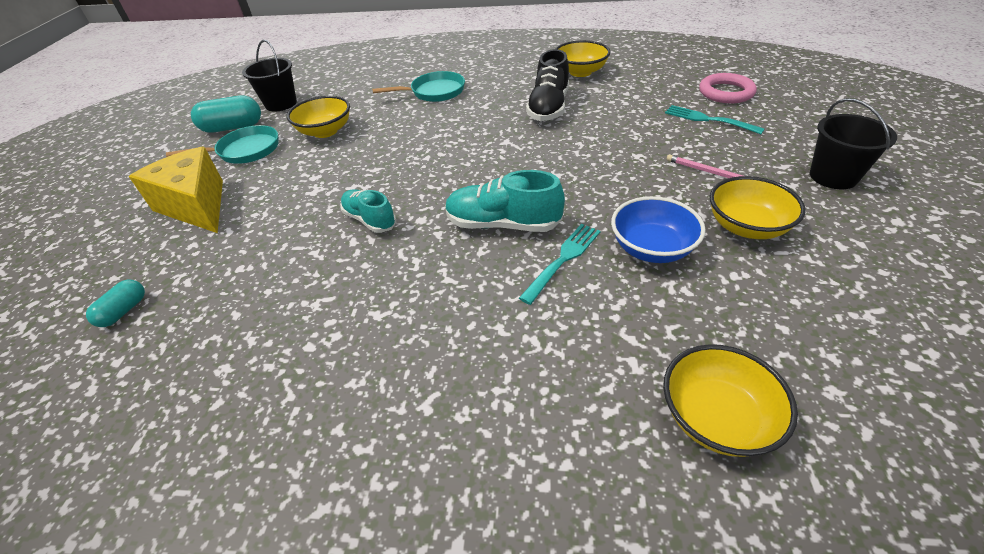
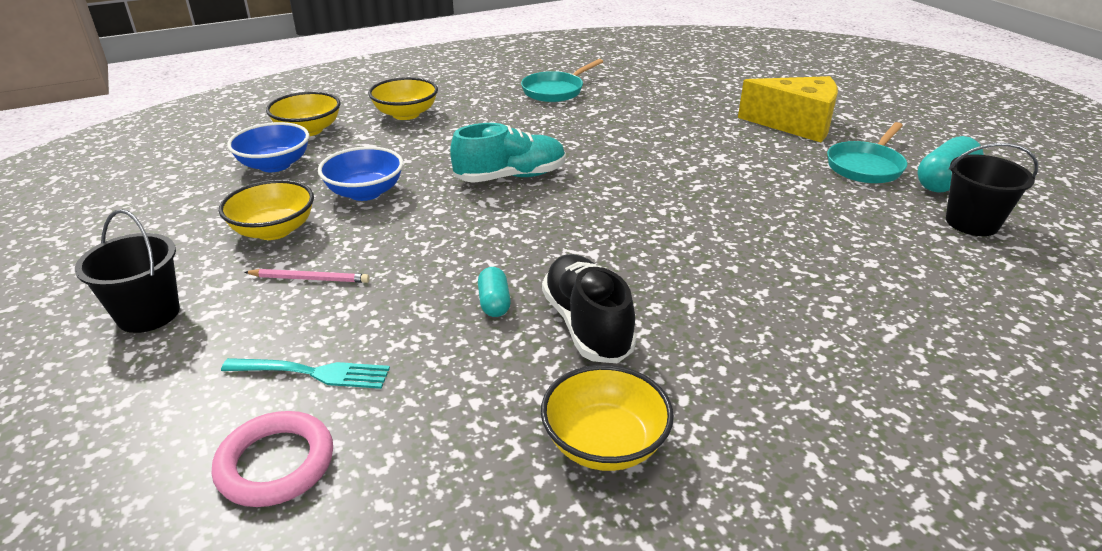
camera: 145 degrees right, 10 degrees down
(124, 311) = (707, 82): turquoise capsule -> turquoise capsule (494, 303)
(325, 131) = (830, 206): yellow bowl -> yellow bowl (406, 114)
(370, 220) = (632, 152): turquoise shoe -> none
(434, 92) = (803, 304): turquoise pan -> turquoise pan (555, 91)
(563, 260) = (439, 168): turquoise fork -> none
(761, 336) = (275, 165): none -> blue bowl

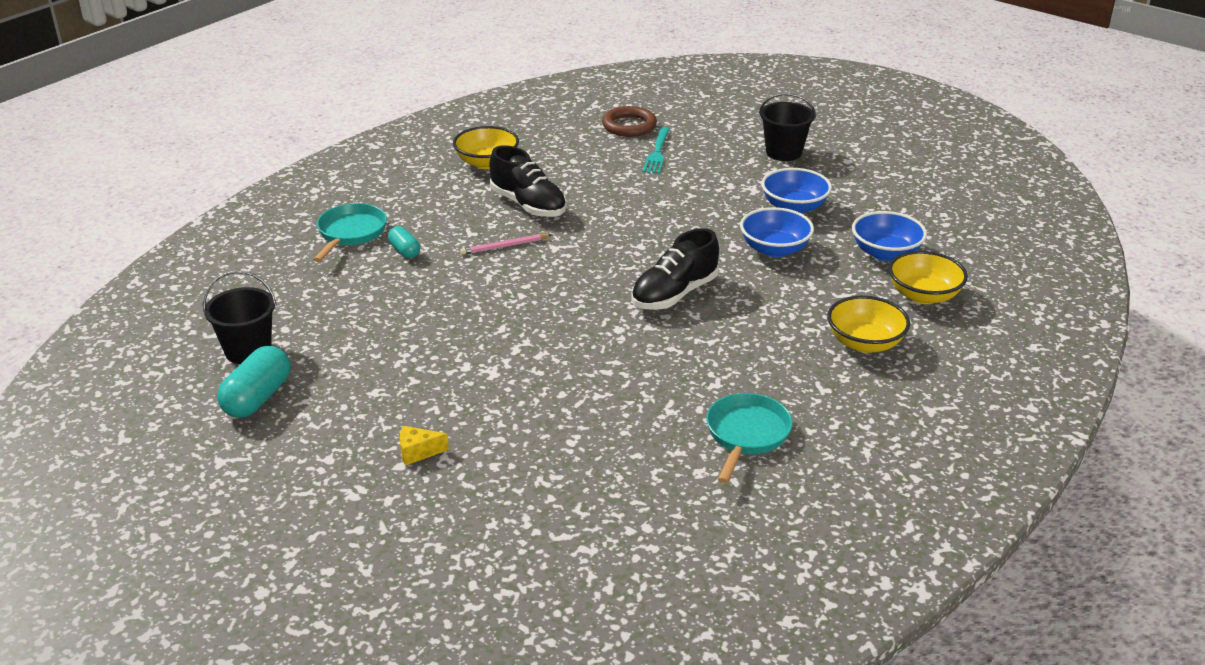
camera: 155 degrees right, 0 degrees up
(274, 230) = (794, 207): yellow bowl -> blue bowl
(276, 463) = (629, 126): pink ring -> brown ring
(310, 279) = (723, 188): pink pencil -> pink pencil (504, 246)
(311, 373) = (657, 152): turquoise fork -> turquoise fork turned 60 degrees counterclockwise
(494, 303) = (594, 203): turquoise capsule -> turquoise capsule (404, 251)
(510, 177) = (674, 294): turquoise shoe -> black shoe
(796, 124) = (418, 452): yellow cheese -> yellow cheese, size x0.41
(866, 166) = (337, 399): turquoise pan -> turquoise pan (350, 233)

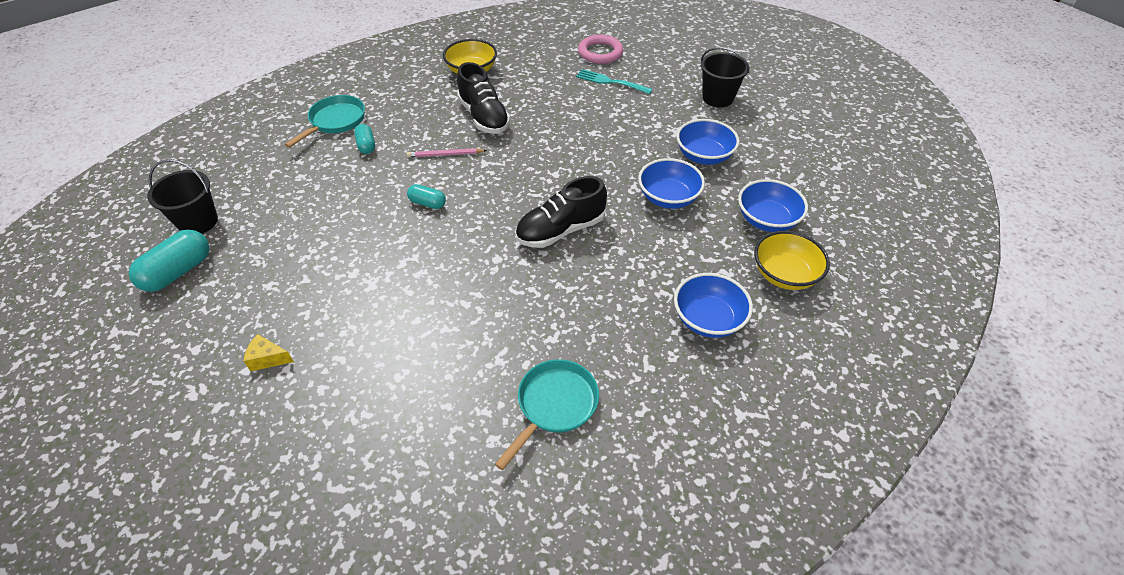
camera: 15 degrees right, 15 degrees up
(511, 293) = (427, 203): none -> turquoise capsule
(629, 126) = (600, 53): brown ring -> pink ring
(657, 152) = (611, 82): turquoise fork -> turquoise fork turned 90 degrees clockwise
(865, 343) = (708, 319): yellow bowl -> blue bowl

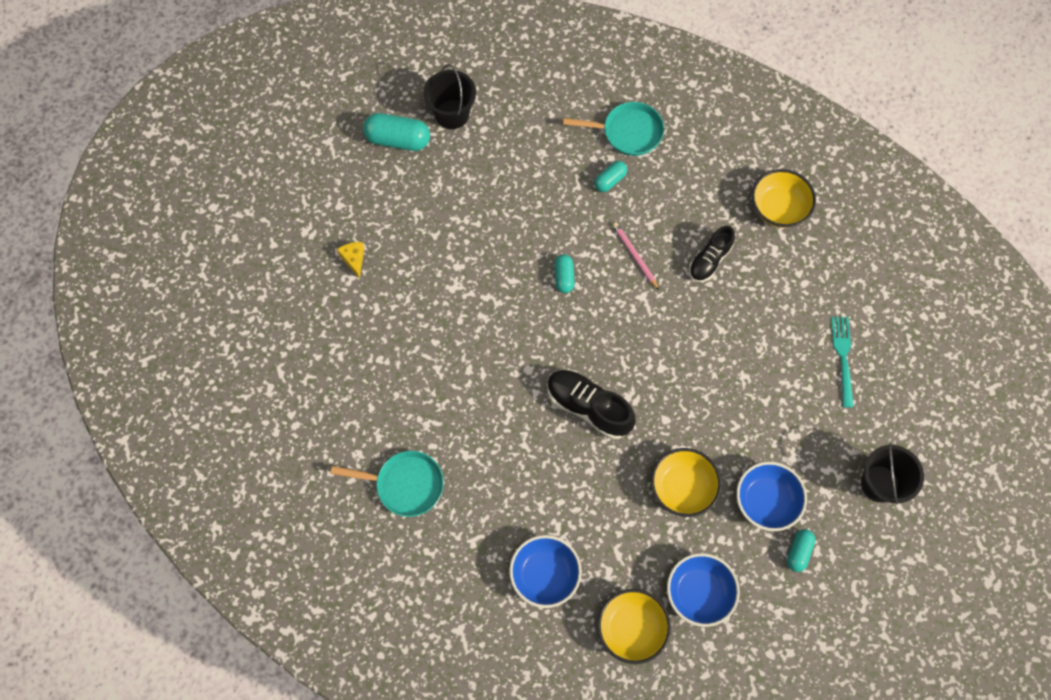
camera: 65 degrees right, 20 degrees up
(484, 117) = (709, 260): black shoe -> black shoe, size x0.67
(600, 53) = (893, 323): pink ring -> none
(668, 198) = (682, 487): blue bowl -> yellow bowl
(754, 153) = (798, 552): none -> turquoise capsule

